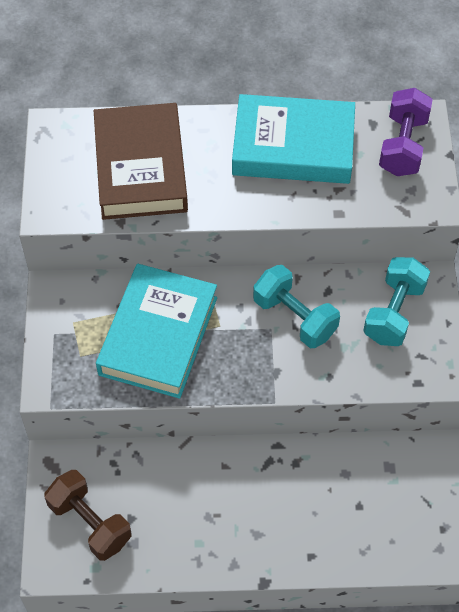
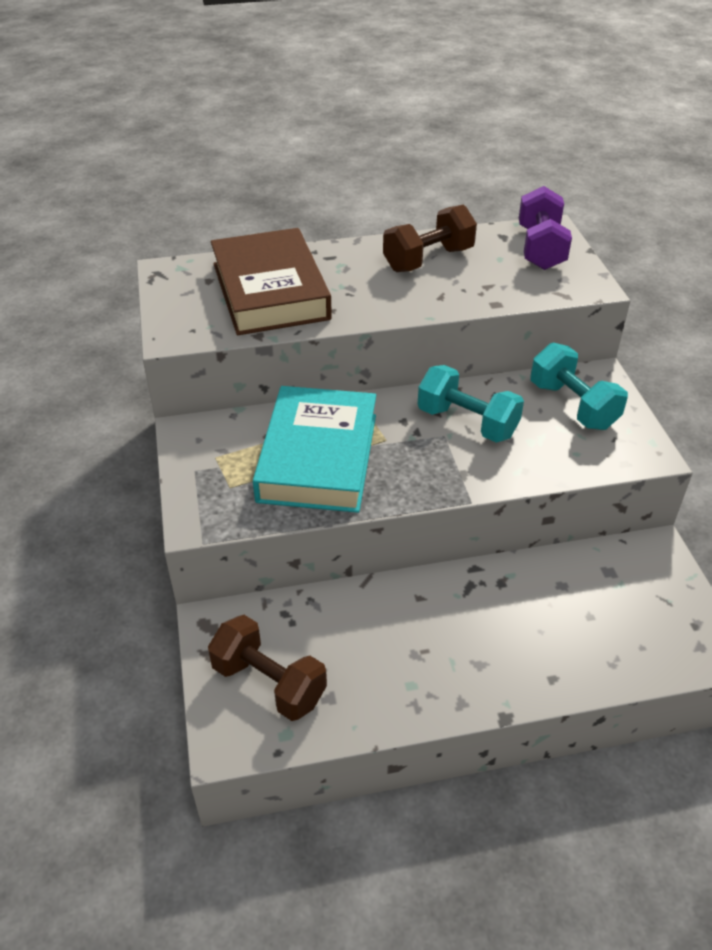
camera: 10 degrees left, 15 degrees down
(293, 146) = (428, 260): turquoise book -> brown dumbbell
(394, 312) = (573, 406): turquoise dumbbell -> turquoise dumbbell turned 45 degrees counterclockwise

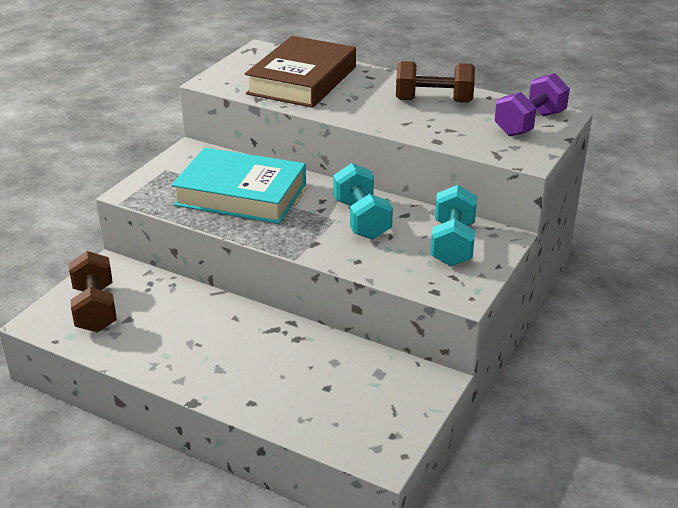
camera: 40 degrees right, 10 degrees down
(318, 457) = (241, 194): turquoise book -> turquoise book turned 60 degrees clockwise

